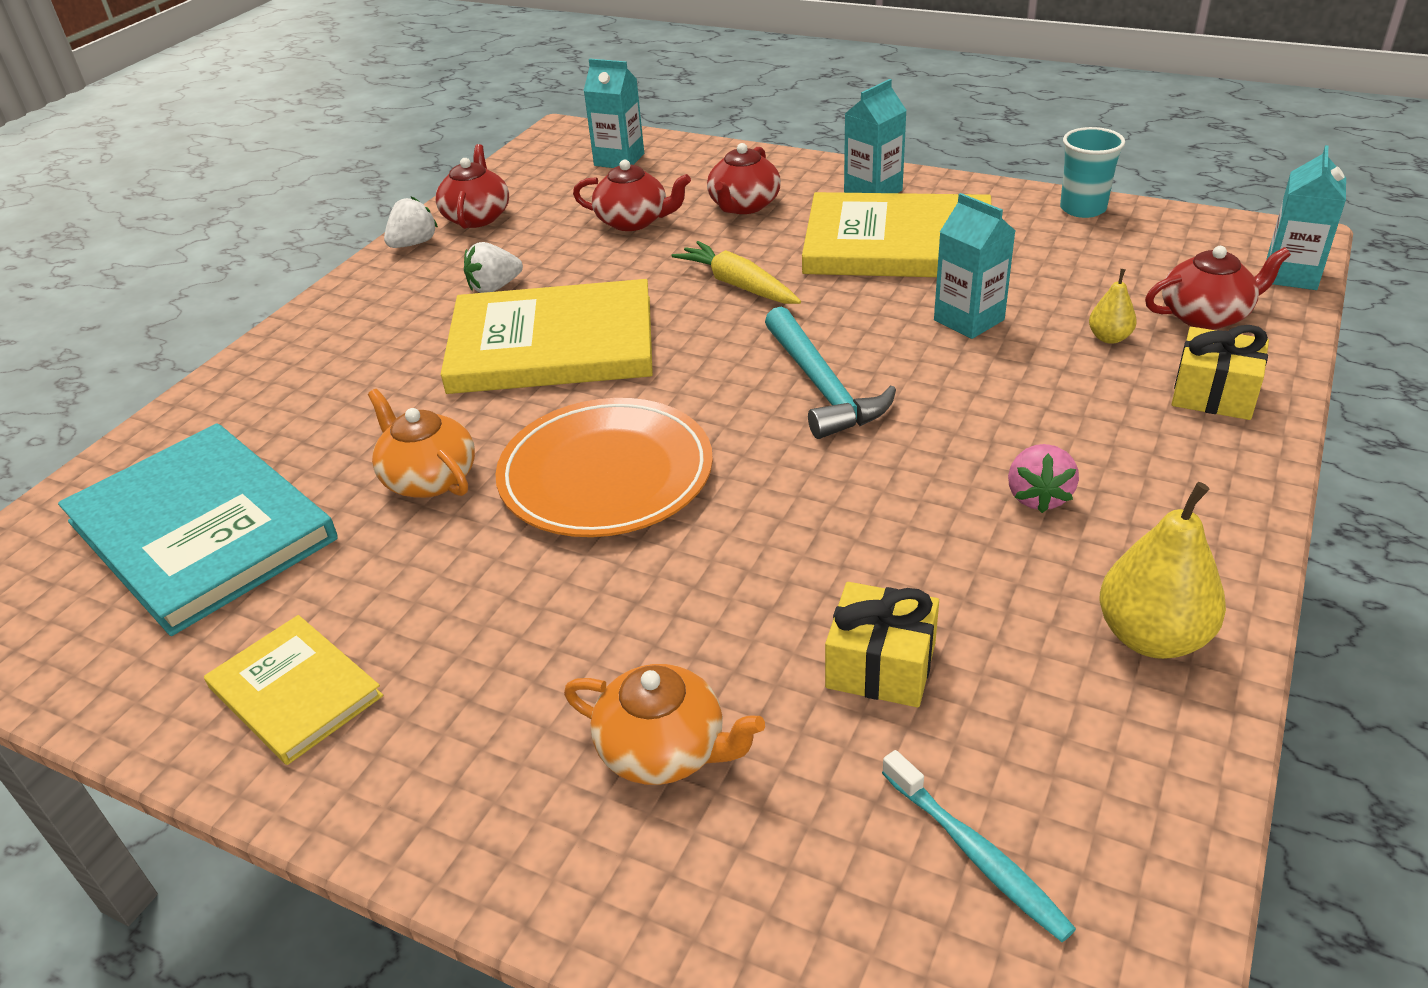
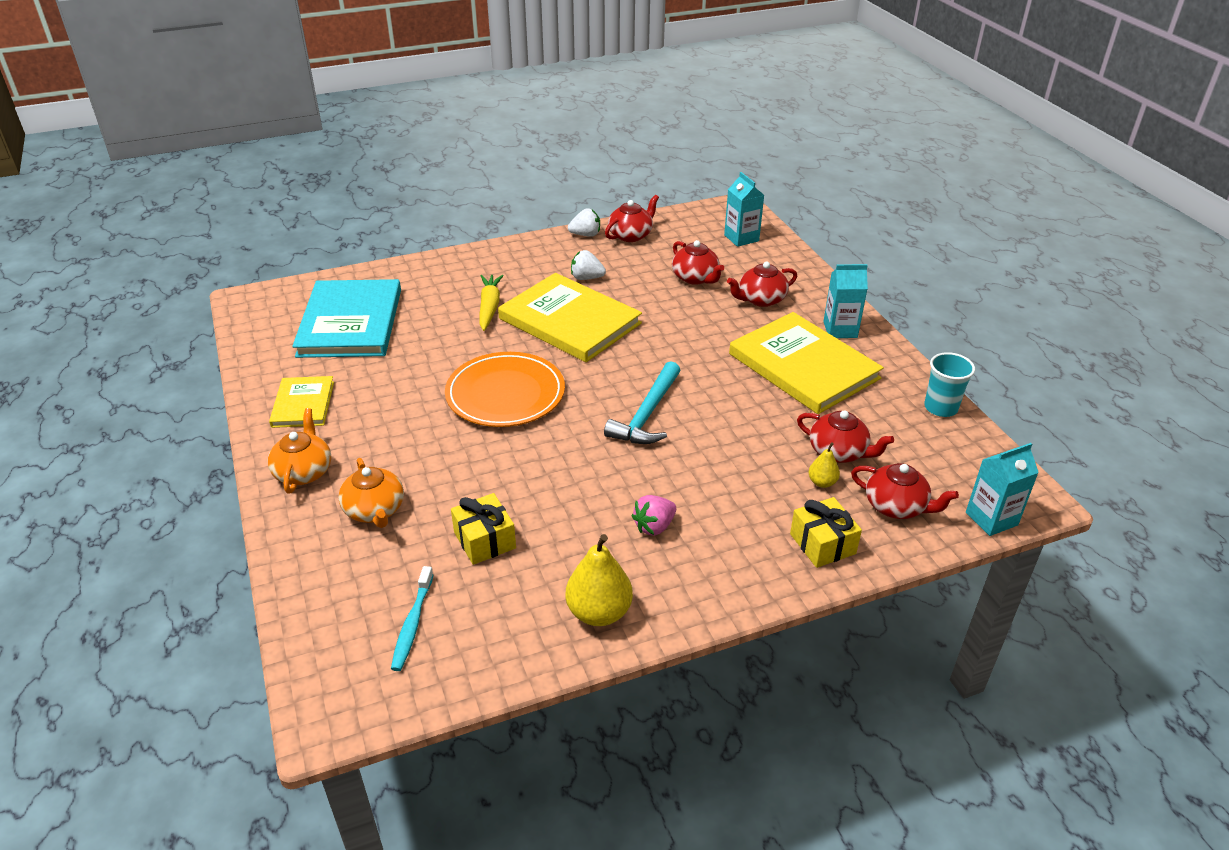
camera: 40 degrees right, 0 degrees up
(429, 478) = (444, 352): orange teapot -> orange teapot (304, 471)
(738, 285) = (690, 341): yellow carrot -> yellow carrot (489, 307)
(969, 320) = (768, 428): turquoise carton -> none
(1072, 300) = (839, 452): none -> red teapot

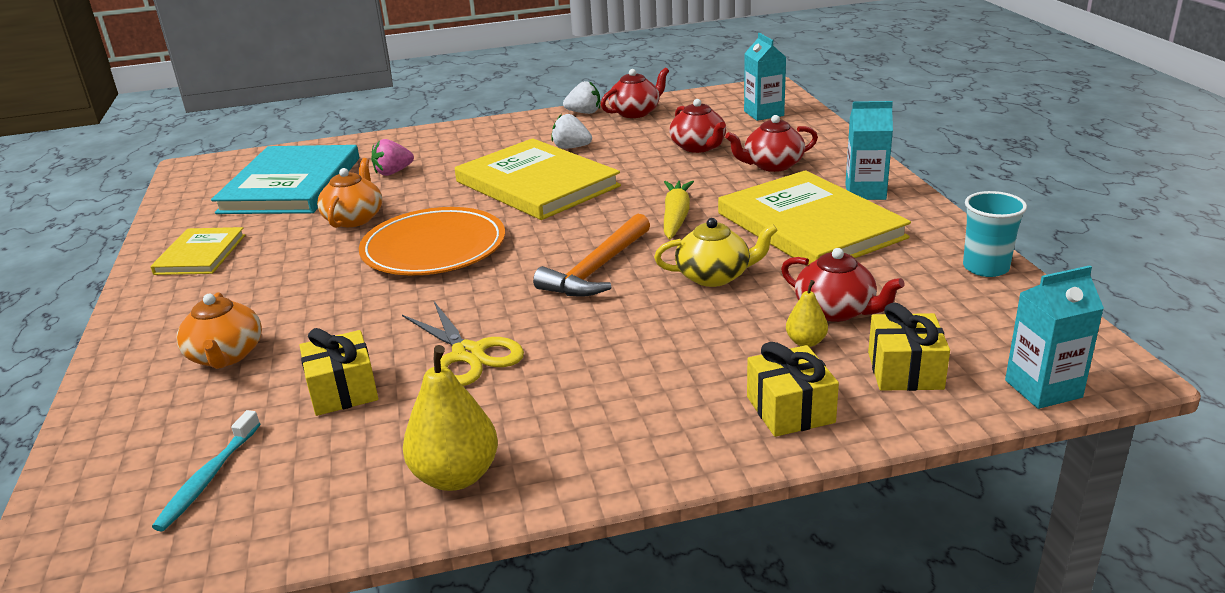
camera: 10 degrees right, 10 degrees down
(304, 471) = (165, 316): orange teapot -> orange teapot (354, 218)
(489, 307) = (450, 172): yellow carrot -> yellow carrot (676, 217)
(571, 502) = (468, 354): none -> yellow scissors
(647, 414) = (597, 269): turquoise hammer -> orange hammer
(654, 526) = (565, 383): pink strawberry -> pink strawberry (393, 172)
(741, 420) = (714, 276): none -> yellow teapot
(896, 506) = (905, 371): red teapot -> yellow gift

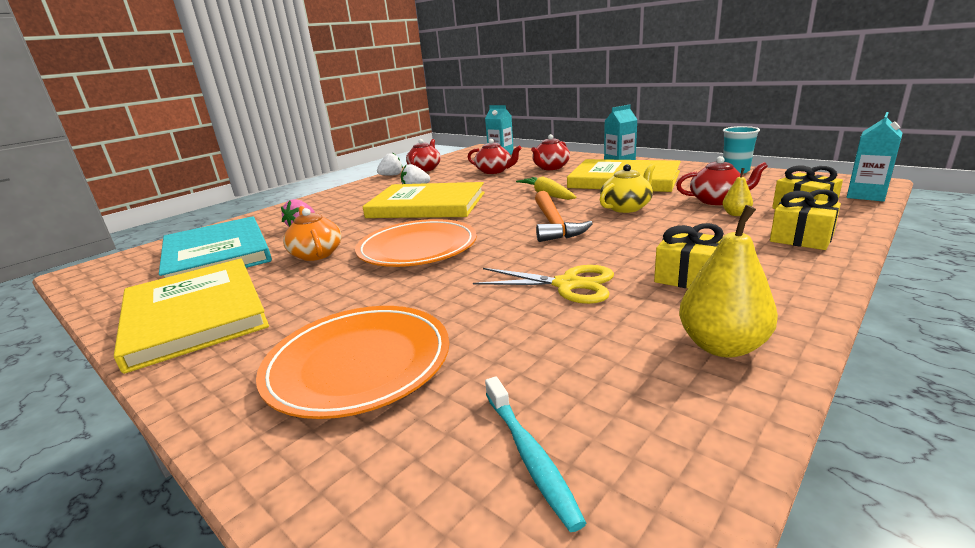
camera: 35 degrees left, 5 degrees down
(200, 254) = (195, 314): yellow book -> yellow book, size x1.86
(226, 356) = (358, 364): orange teapot -> orange plate
(343, 390) = (519, 339): yellow gift -> yellow gift (688, 277)

